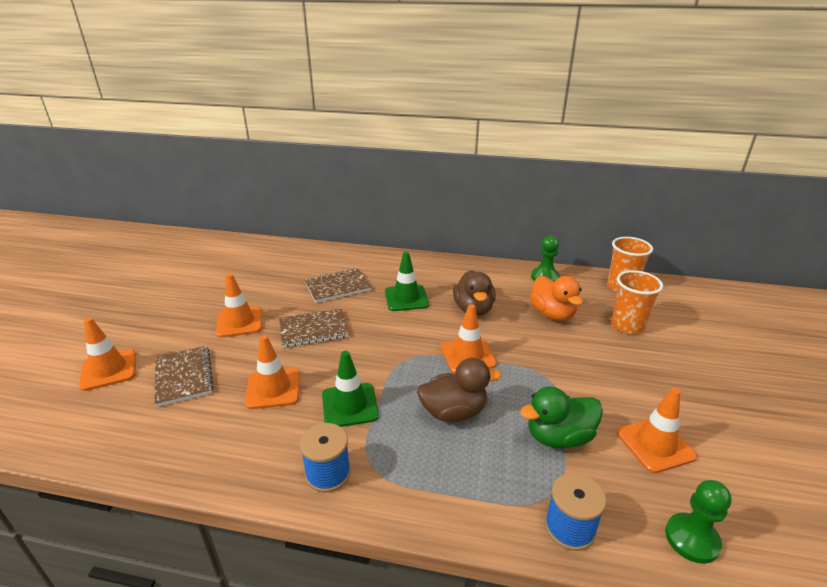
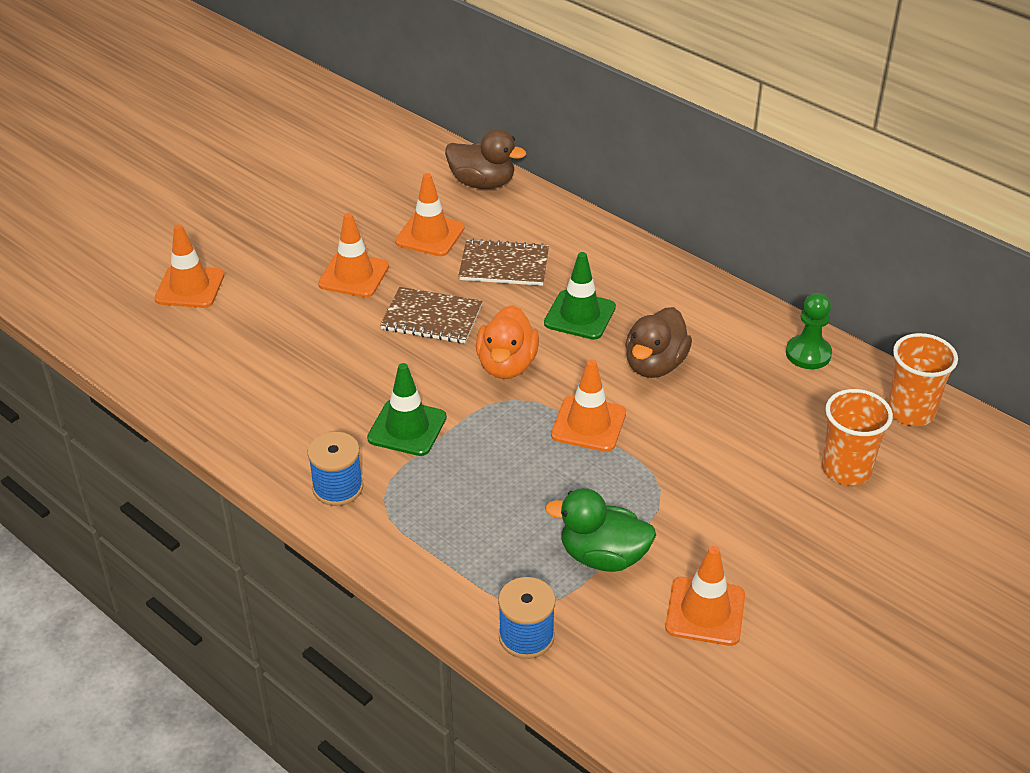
camera: 30 degrees right, 10 degrees up
(184, 377) = (258, 325): brown notebook -> none
(273, 388) = (341, 376): orange traffic cone -> orange traffic cone (430, 235)
(454, 412) = (512, 482): brown duck -> brown duck (482, 183)
(552, 314) = (757, 413): orange duck -> orange duck (507, 365)
(692, 539) = (637, 701): green pawn -> none

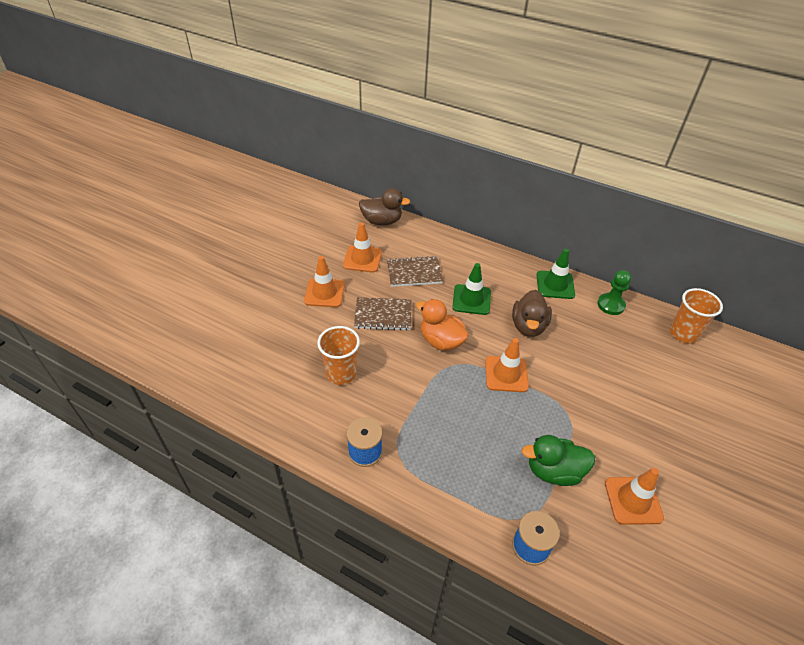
camera: 15 degrees left, 5 degrees up
(190, 287) = (220, 317): orange traffic cone -> none
(407, 428) = (395, 397): green traffic cone -> green traffic cone (555, 285)
(507, 365) = (441, 341): orange duck -> orange duck turned 135 degrees clockwise
(846, 469) = (667, 379): orange cup -> orange cup (341, 373)

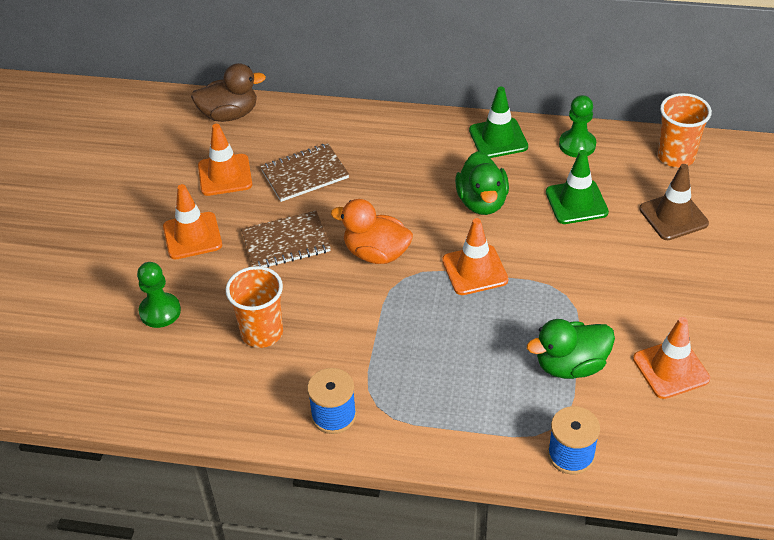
camera: 15 degrees left, 0 degrees up
(281, 338) = (160, 311): none -> green pawn
(471, 300) = (396, 189): green traffic cone -> green traffic cone (576, 202)
(528, 326) = (482, 202): brown duck -> green duck
(669, 378) = (673, 216): none -> brown traffic cone

